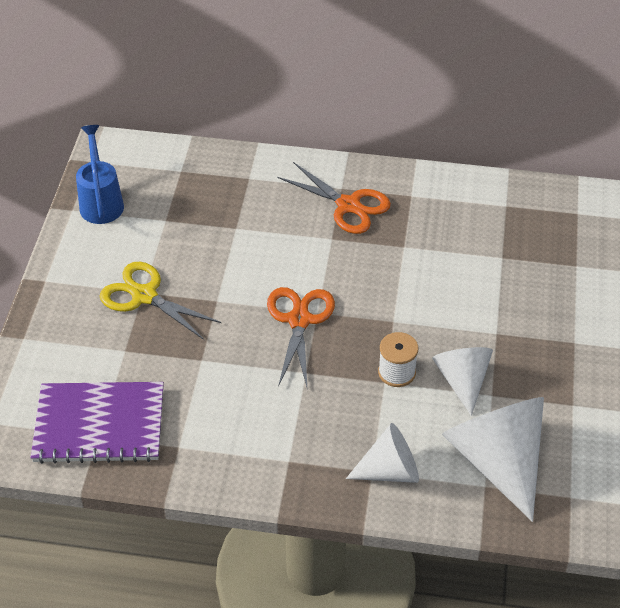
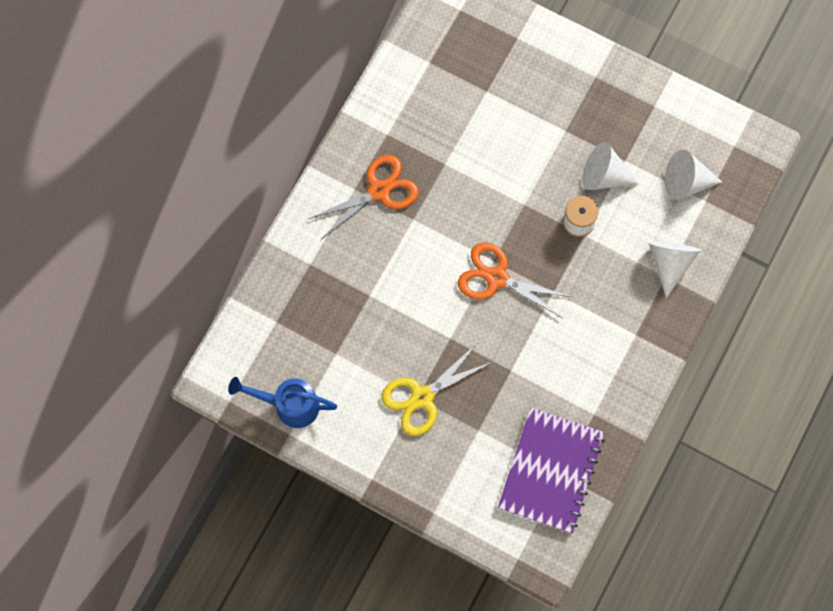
camera: 70 degrees left, 25 degrees up
(497, 460) = (686, 182): white cone -> white cone, size x0.60

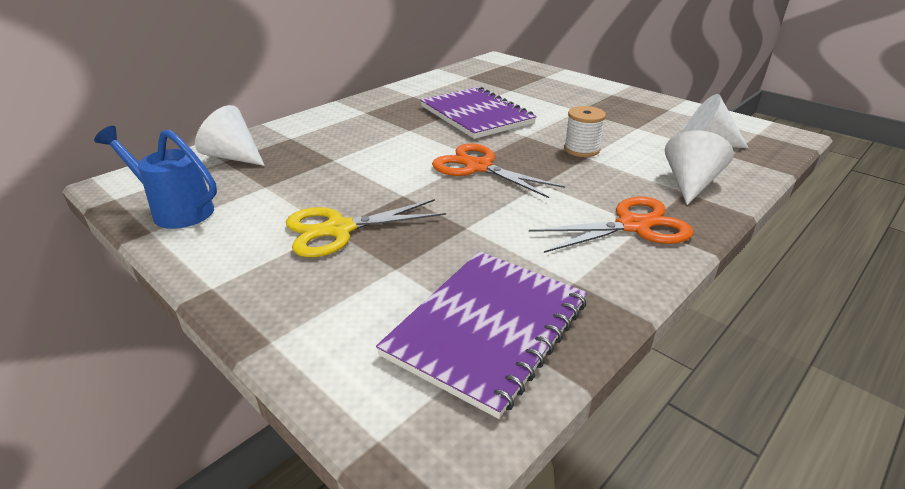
camera: 15 degrees right, 40 degrees down
(379, 191) = (387, 115): orange scissors -> orange scissors (633, 226)
(467, 169) = (476, 115): none -> purple notebook
(604, 176) = (614, 132): white cone -> white cone (233, 157)

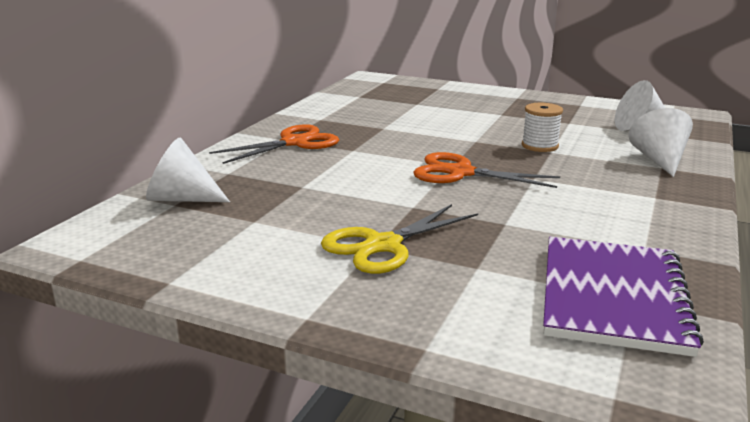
camera: 20 degrees left, 10 degrees down
(176, 210) = (176, 258): blue watering can -> none
(476, 115) = (407, 129): purple notebook -> none
(633, 226) = (647, 199): orange scissors -> orange scissors (294, 143)

